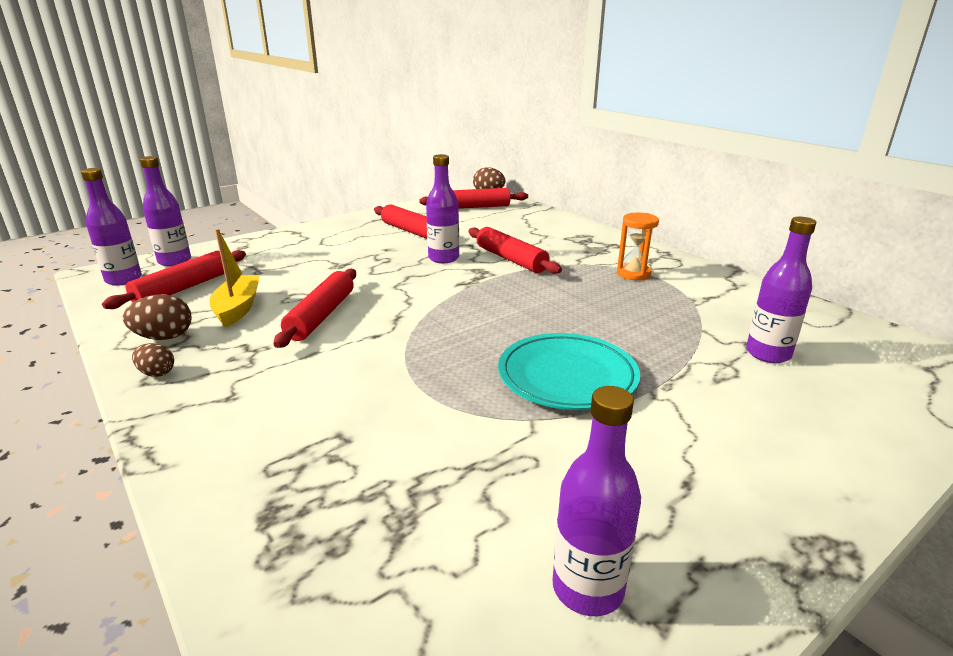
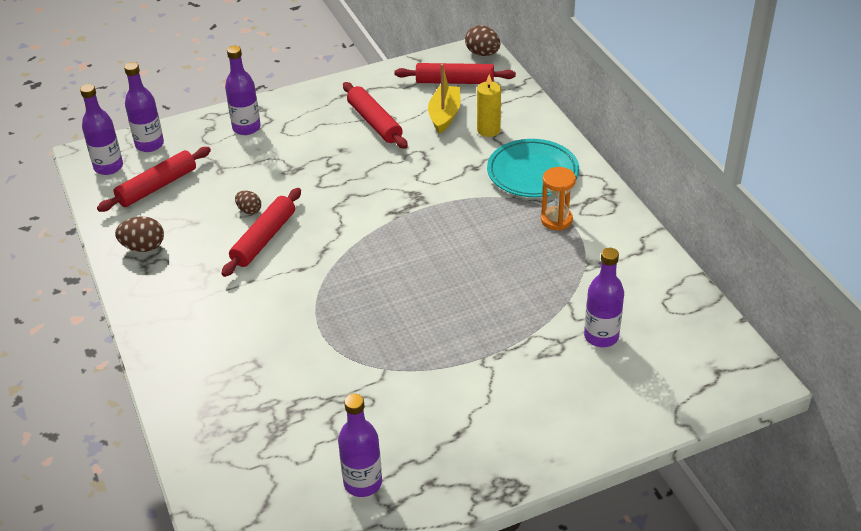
camera: 15 degrees right, 15 degrees up
(157, 373) = (139, 285): brown egg -> brown egg (249, 210)
(238, 308) = (200, 219): yellow boat -> yellow boat (444, 115)
(443, 258) = (390, 172): purple bottle -> purple bottle (246, 128)
(511, 259) = (452, 182): red rolling pin -> none
(523, 228) = (488, 130): none -> yellow candle
(567, 377) = (429, 335): turquoise plate -> turquoise plate (532, 173)

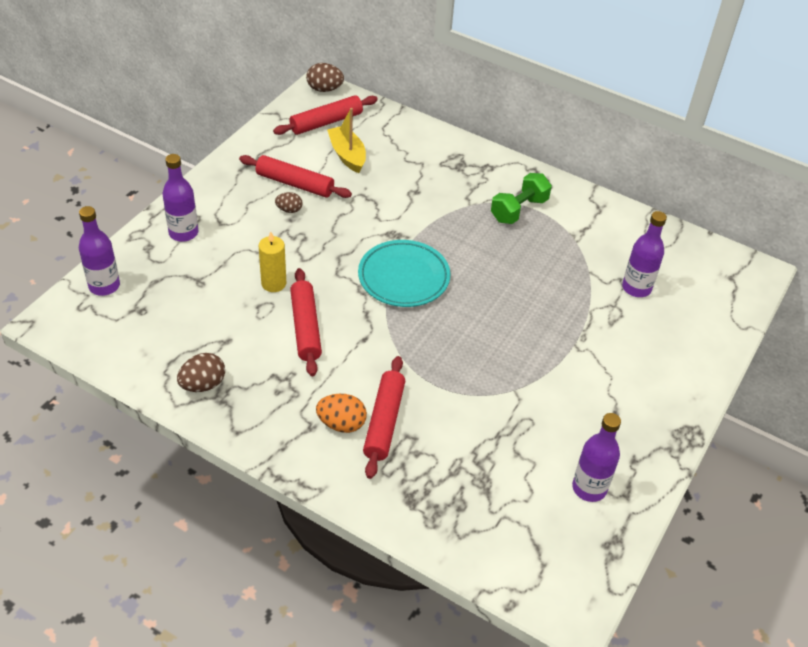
camera: 40 degrees left, 5 degrees up
(108, 167) = (85, 324): purple bottle -> none
(157, 186) = (155, 323): red rolling pin -> red rolling pin (384, 422)
(213, 326) = (341, 424): none -> orange egg
(249, 210) = (266, 307): brown egg -> brown egg (289, 210)
(488, 130) = (395, 155): yellow candle -> yellow candle (273, 283)
(532, 173) = (464, 178): turquoise plate -> turquoise plate (403, 277)
(556, 220) = (519, 210): orange hourglass -> green dumbbell

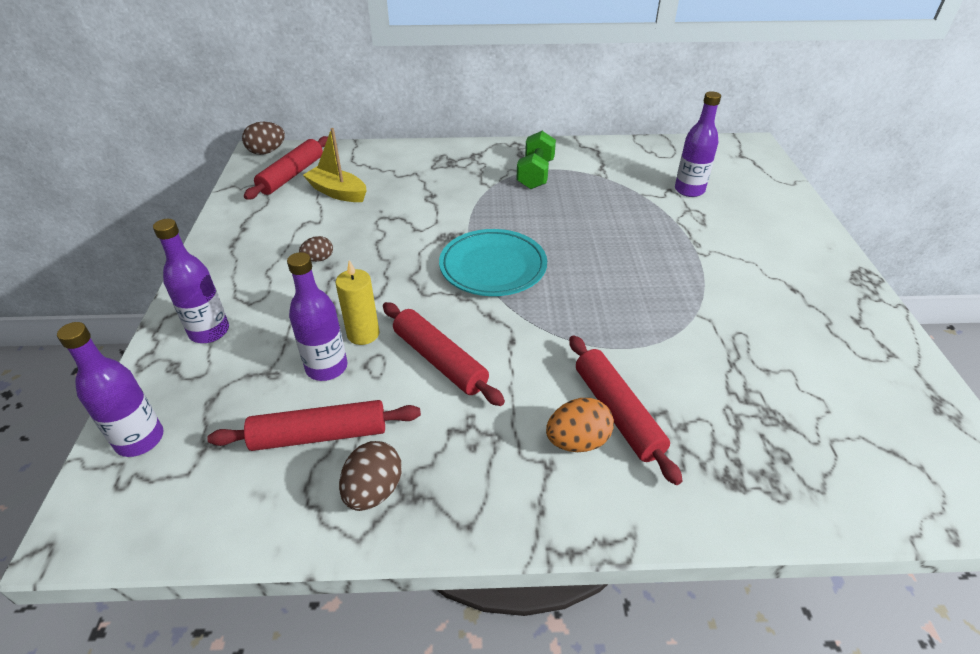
camera: 30 degrees left, 5 degrees down
(295, 183) = (304, 234): red rolling pin -> red rolling pin (319, 435)
(589, 488) = (859, 366): purple bottle -> purple bottle (326, 367)

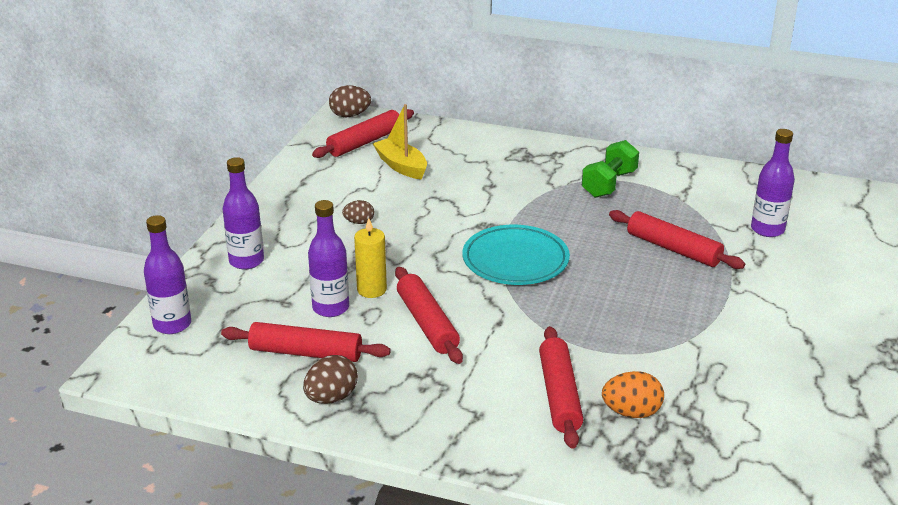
camera: 20 degrees right, 10 degrees down
(577, 441) = (512, 406): orange egg -> orange egg (631, 412)
(625, 224) = (673, 249): none -> red rolling pin

